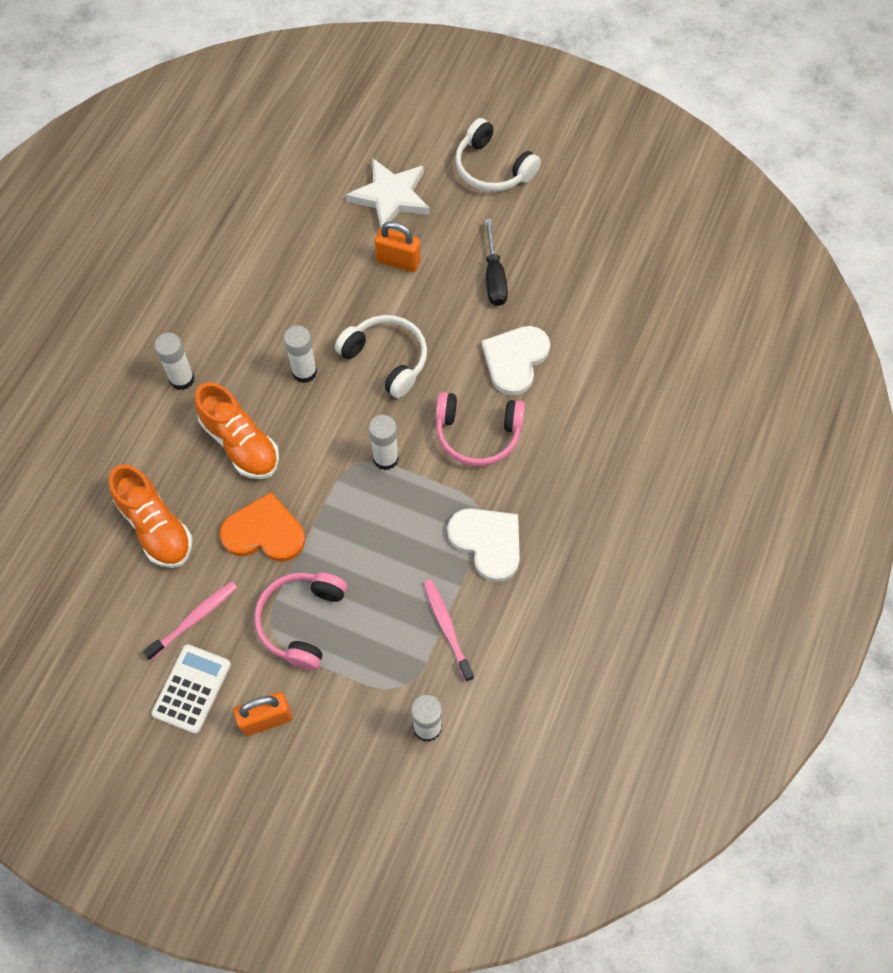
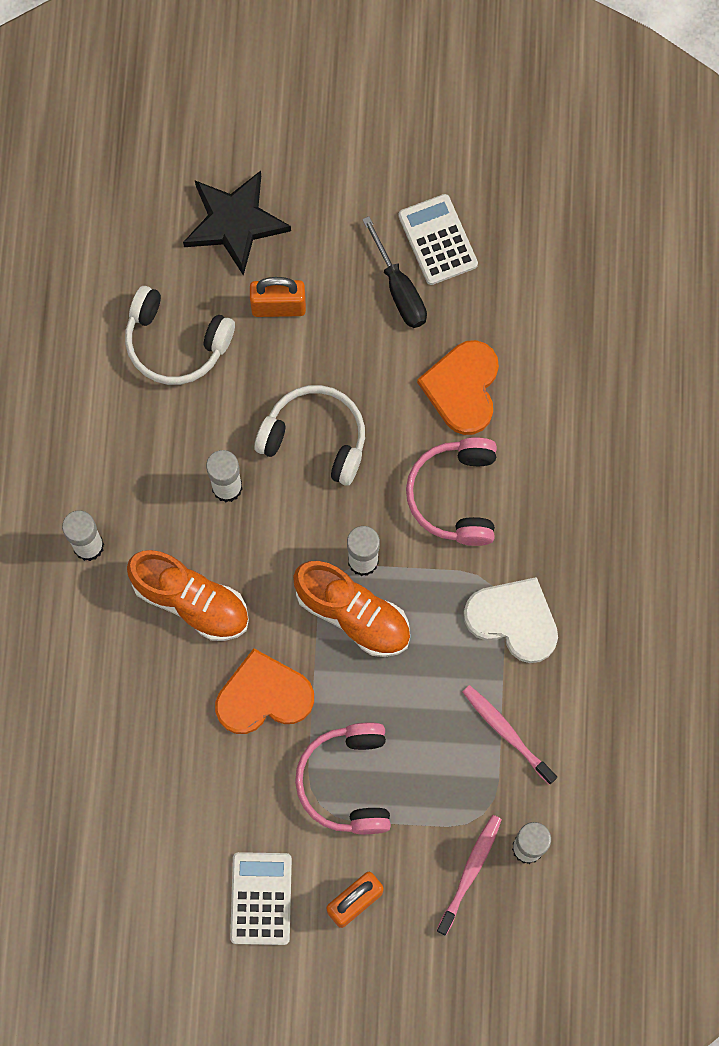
camera: 20 degrees left, 10 degrees up
(155, 527) = (139, 734): orange shoe -> orange shoe (353, 614)
(194, 619) = (230, 822): pink toothbrush -> pink toothbrush (470, 872)
(390, 197) = (235, 223): white star -> black star
(477, 434) = (455, 495): pink headphones -> pink headphones turned 105 degrees clockwise
(492, 168) = (342, 142): white headphones -> white headphones (175, 343)
(515, 360) = (463, 388): white heart -> orange heart
(537, 253) = (437, 240): none -> white calculator

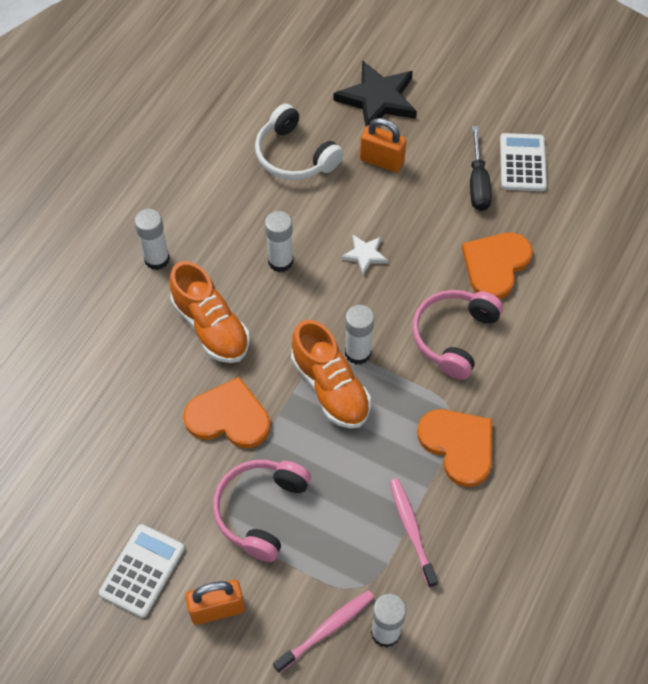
camera: 25 degrees right, 15 degrees down
(315, 438) = (364, 255): white headphones -> white star
(513, 620) = (458, 445): white heart -> orange heart

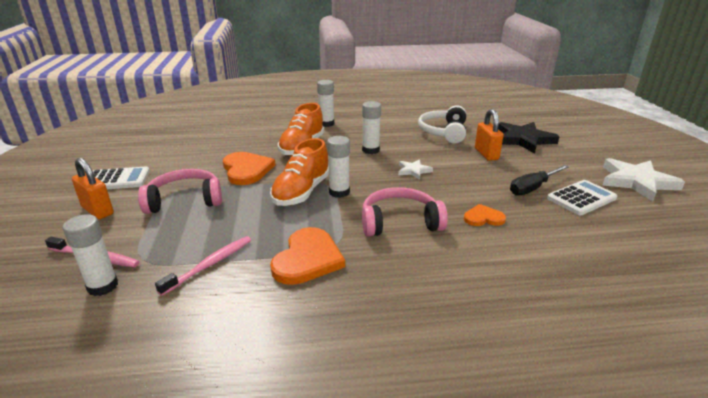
camera: 55 degrees right, 30 degrees down
(495, 265) = (483, 218): orange heart -> orange heart, size x0.57
(530, 94) = (636, 182): none -> white star

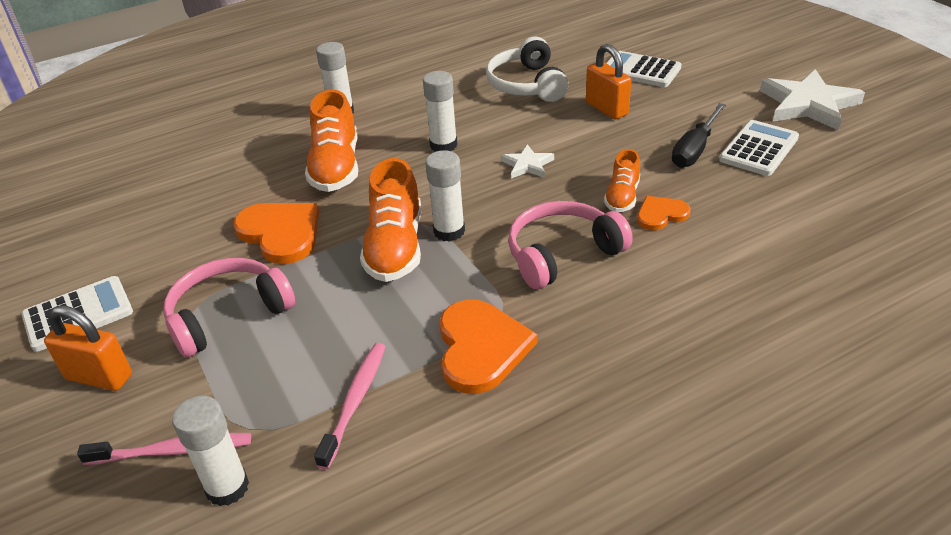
camera: 20 degrees left, 10 degrees up
(463, 201) = (622, 197): none -> orange shoe
(523, 140) = (640, 70): black star -> white calculator

